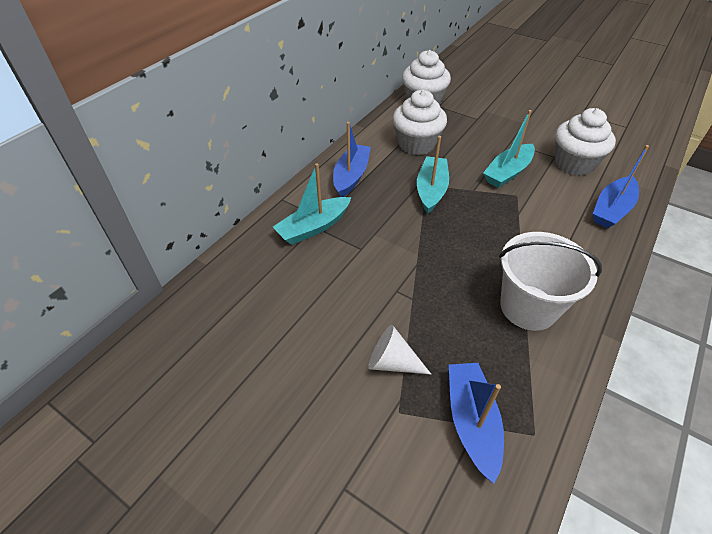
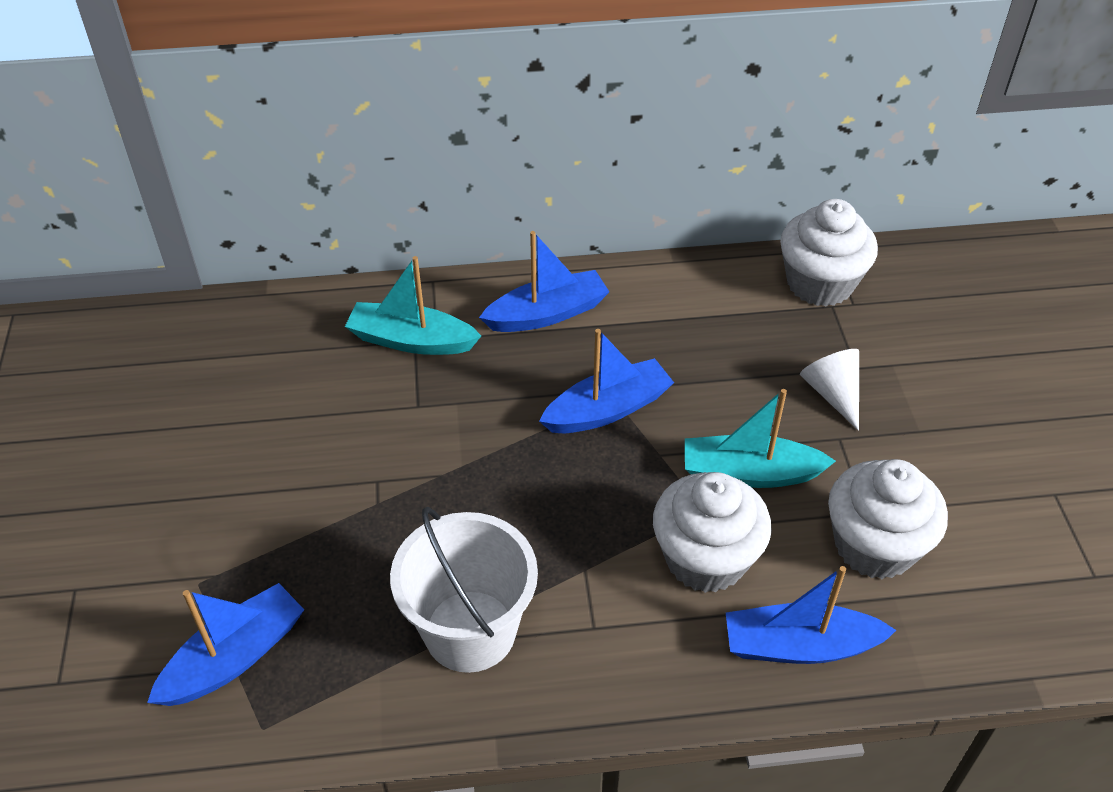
camera: 50 degrees right, 0 degrees up
(392, 362) = (261, 539): white cone -> white cone (832, 393)
(416, 144) = (698, 336): white cupcake -> white cupcake (705, 558)
(431, 190) = (607, 409): turquoise boat -> blue boat

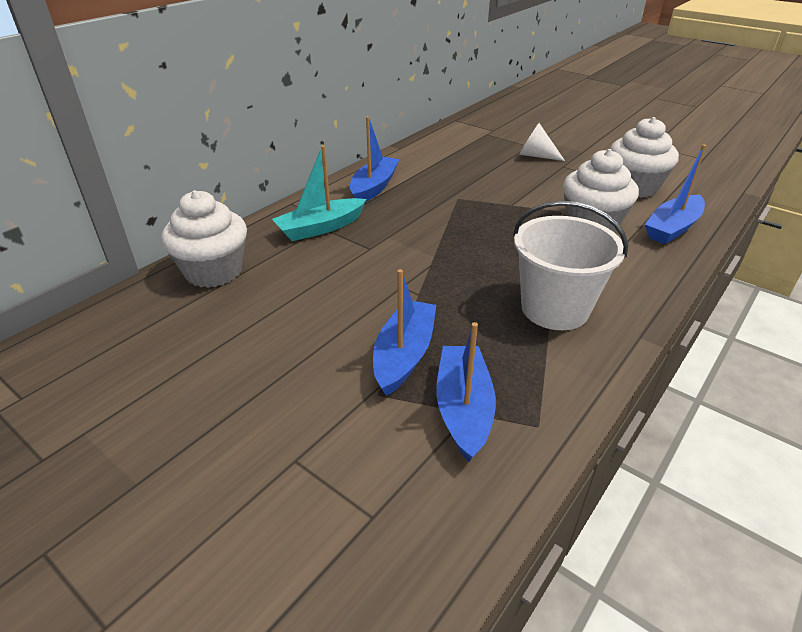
camera: 45 degrees left, 10 degrees down
(607, 409) = (462, 202): blue boat -> blue boat (404, 355)
(749, 473) = (554, 191): turquoise boat -> none
(820, 283) = (470, 130): white cupcake -> white cupcake (214, 271)

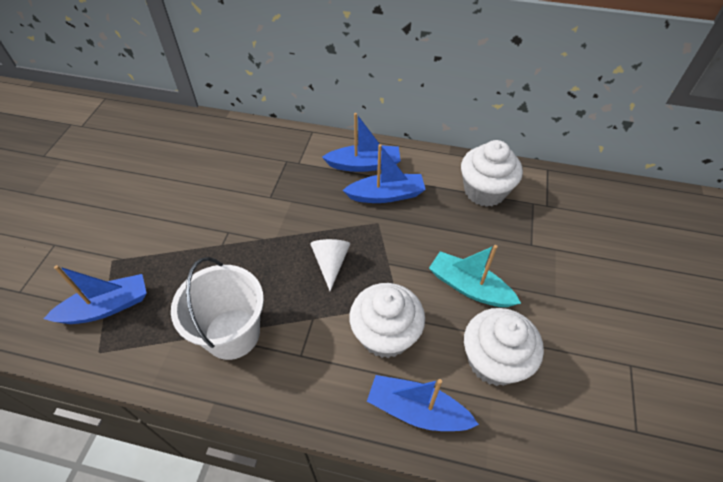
camera: 65 degrees right, 15 degrees up
(214, 271) = (209, 136): white cupcake -> white cupcake (484, 191)
(320, 228) = (285, 160): turquoise boat -> turquoise boat (469, 287)
(404, 355) = (151, 260): blue boat -> blue boat (386, 195)
(536, 156) = (509, 256): white cone -> white cone (330, 263)

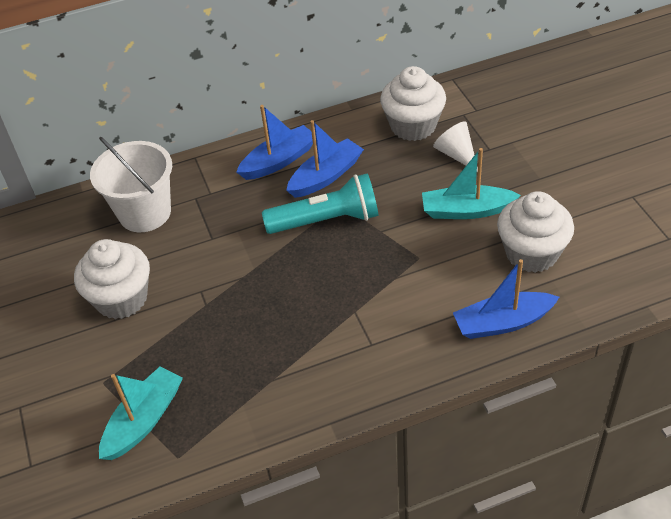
camera: 30 degrees left, 5 degrees down
(106, 307) = (144, 420): blue boat -> turquoise boat
(232, 334) = (293, 366): white bucket -> white bucket (145, 213)
(330, 263) = (328, 260): white cone -> white cone (456, 154)
(357, 230) = (326, 220): none -> turquoise flashlight
(385, 335) = (429, 286): white cupcake -> white cupcake (121, 299)

